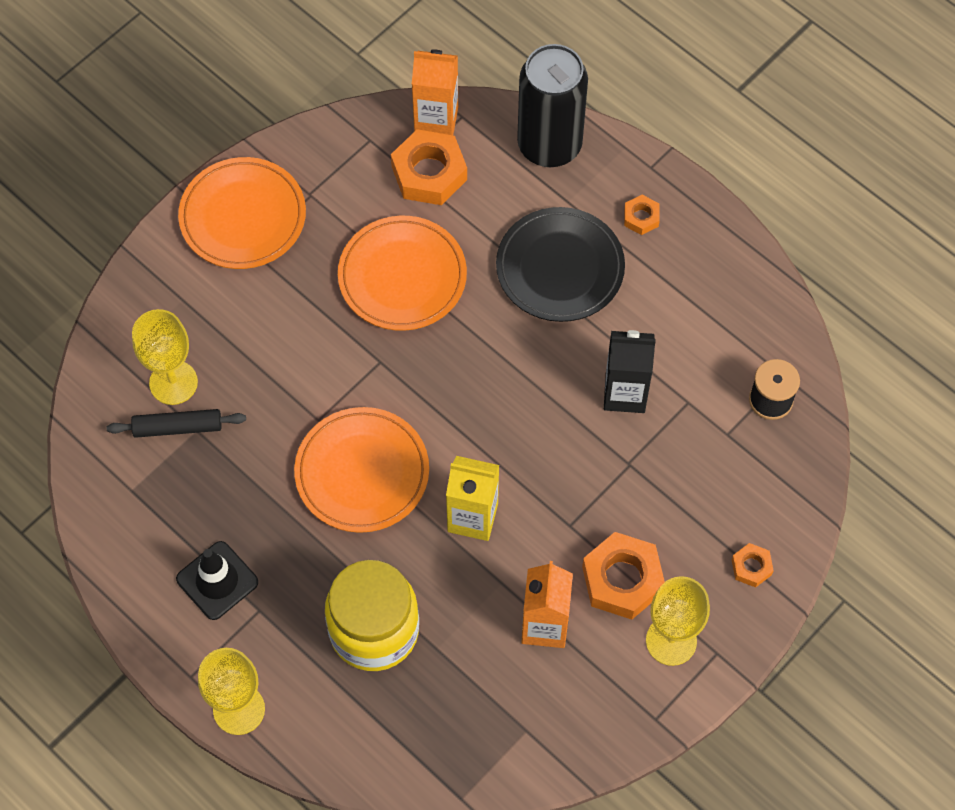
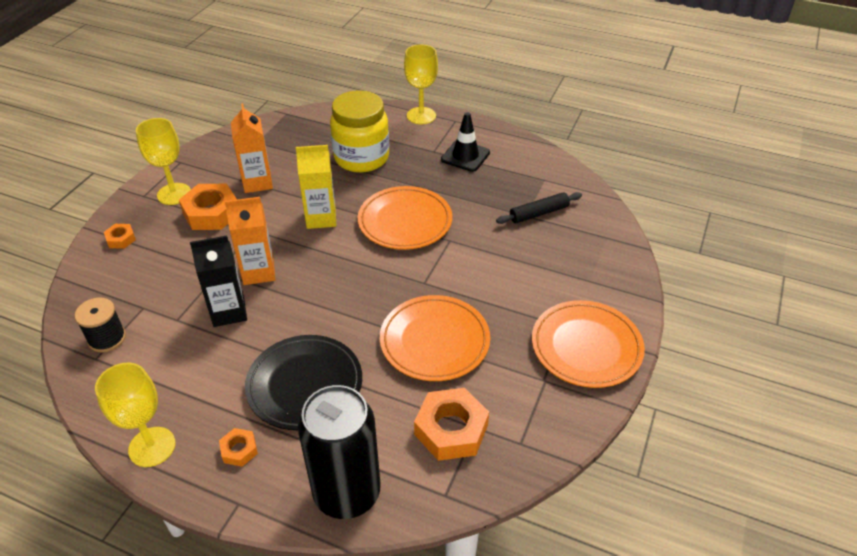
camera: 160 degrees right, 20 degrees down
(173, 382) = (559, 234): yellow goblet -> yellow goblet (152, 447)
(436, 120) = (468, 482): orange carton -> orange carton (258, 272)

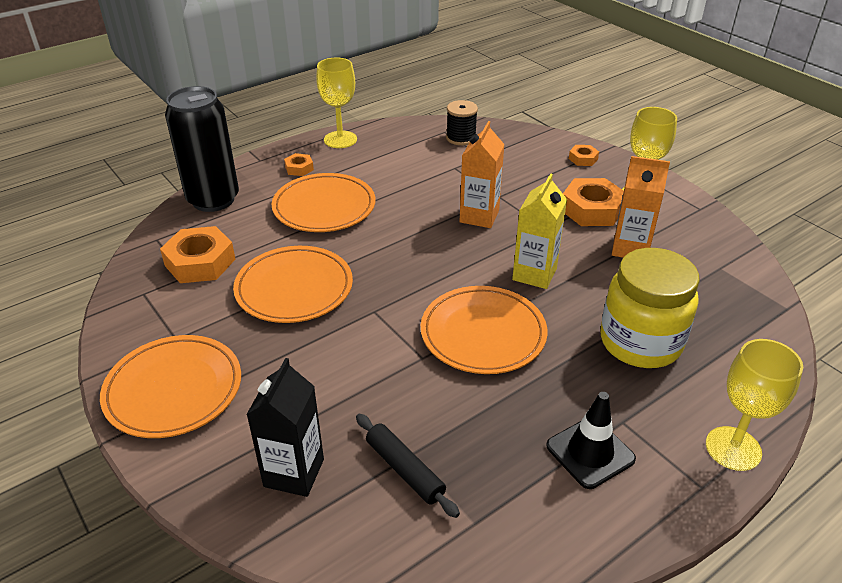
camera: 120 degrees right, 5 degrees down
(229, 312) = (440, 191): black carton -> black carton (294, 473)
(305, 385) = (324, 207): black plate -> orange plate
(539, 213) = (404, 470): black rolling pin -> black rolling pin turned 45 degrees counterclockwise

